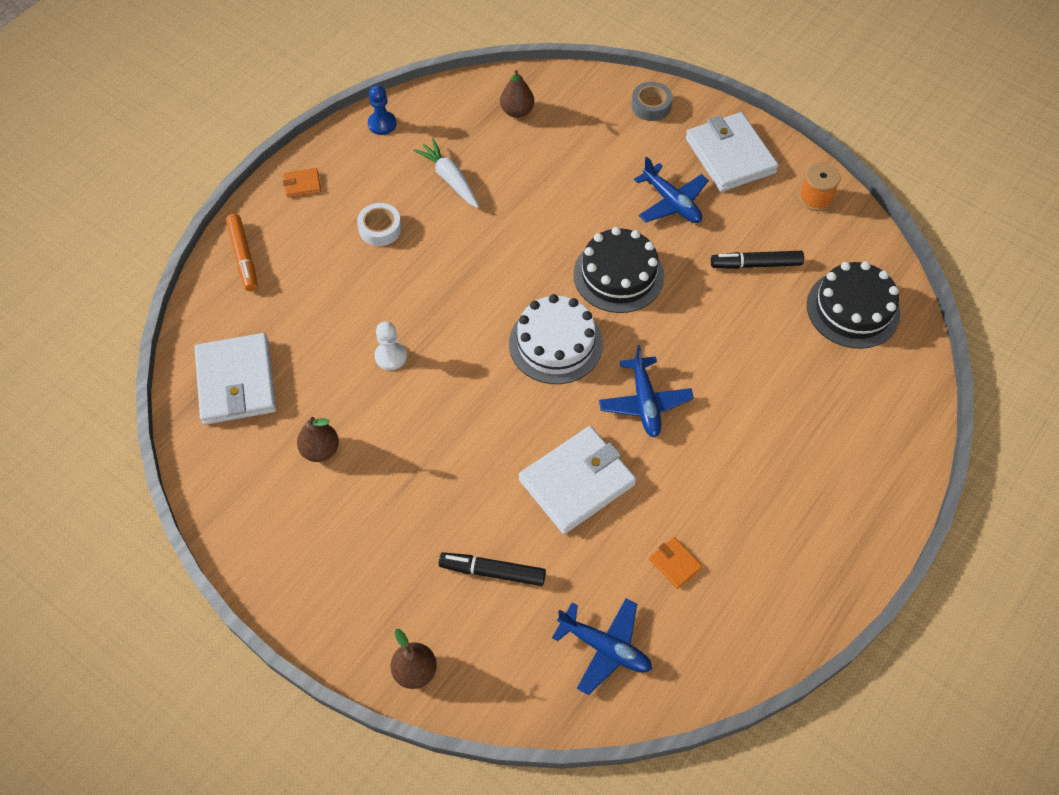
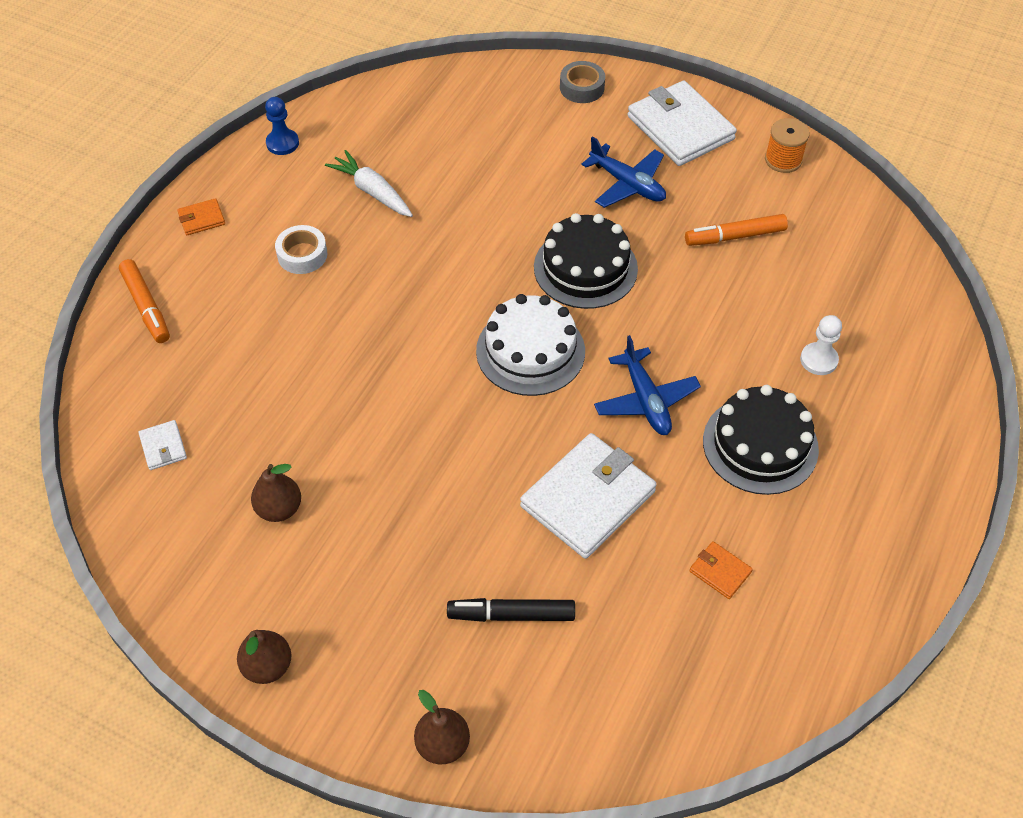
camera: 10 degrees left, 5 degrees down
(236, 382) = (163, 447): white wallet -> white wallet, size x0.44
(391, 356) = (342, 392): white pawn -> white pawn (818, 360)
(517, 111) = (434, 111): brown pear -> brown pear (267, 666)
(604, 648) = (661, 679): blue plane -> none
(756, 264) = (735, 236): black marker -> orange marker
(853, 309) = (851, 268): black cake -> black cake (760, 445)

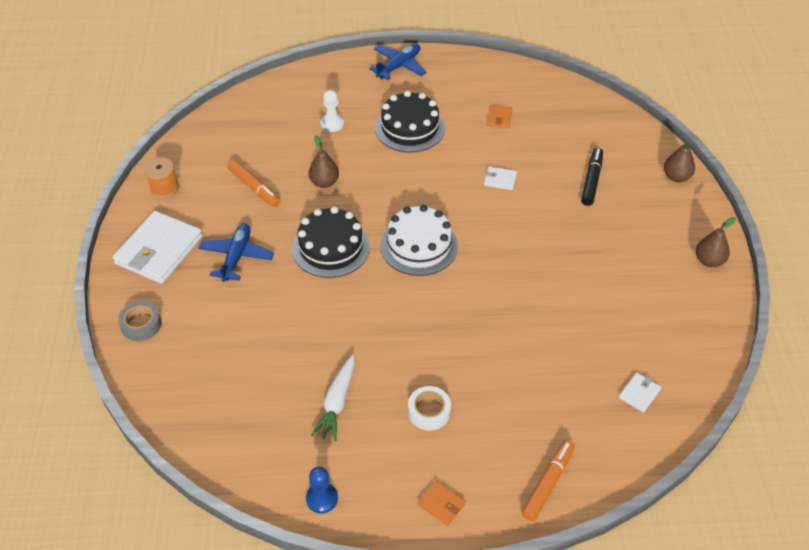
camera: 120 degrees left, 5 degrees down
(279, 509) = (624, 308): brown pear -> brown pear (324, 182)
(512, 615) = (591, 181): black marker -> black marker turned 135 degrees counterclockwise
(588, 499) = (500, 180): white wallet -> white wallet, size x0.44
(645, 400) = (415, 181): blue plane -> blue plane (399, 66)

